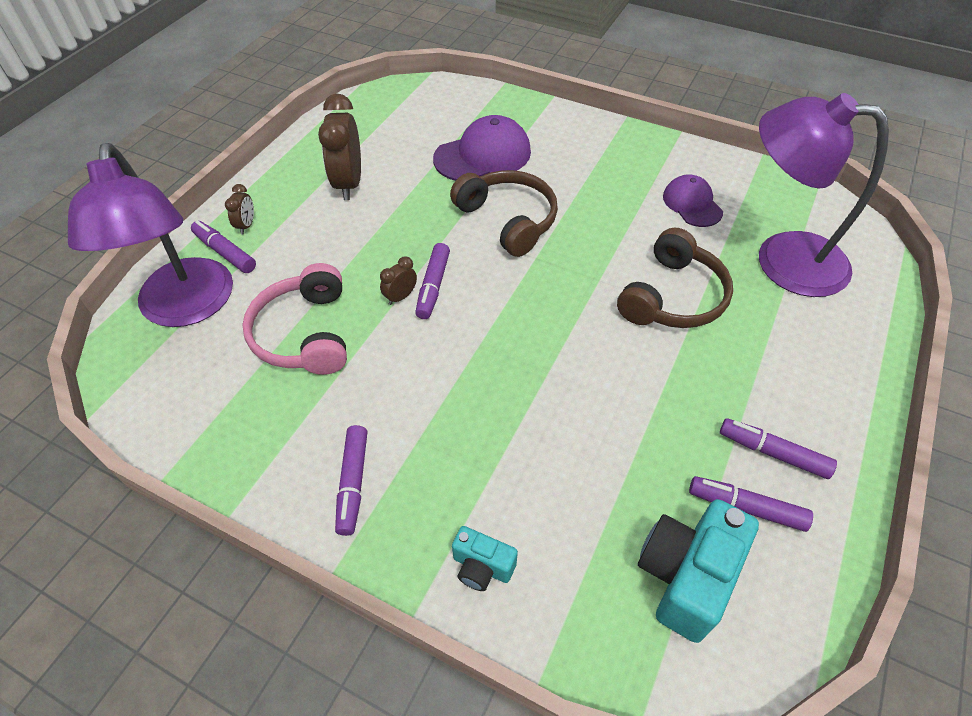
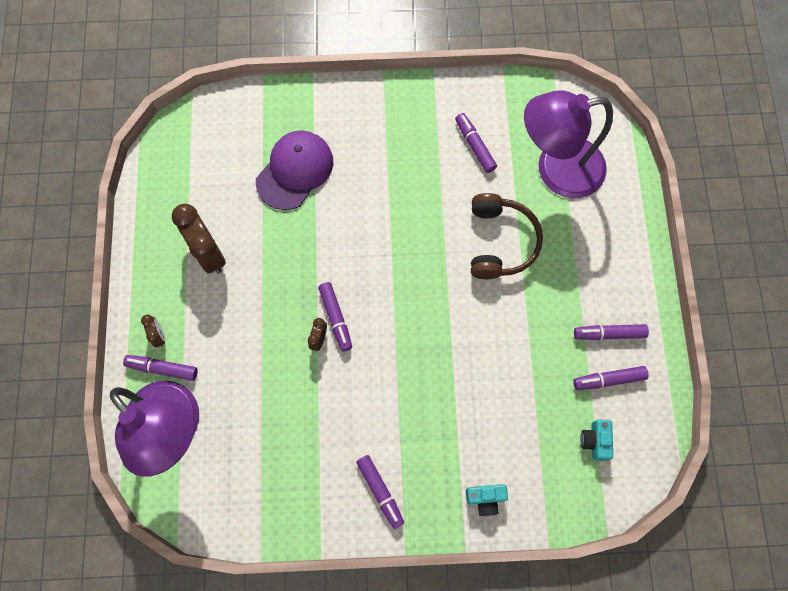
camera: 30 degrees left, 20 degrees up
(305, 333) = (273, 404): pink headphones -> none
(508, 220) = (352, 228): brown headphones -> none
(686, 576) = (595, 441): turquoise camera -> turquoise camera, size x0.54
(692, 204) = (475, 145): purple cap -> purple marker

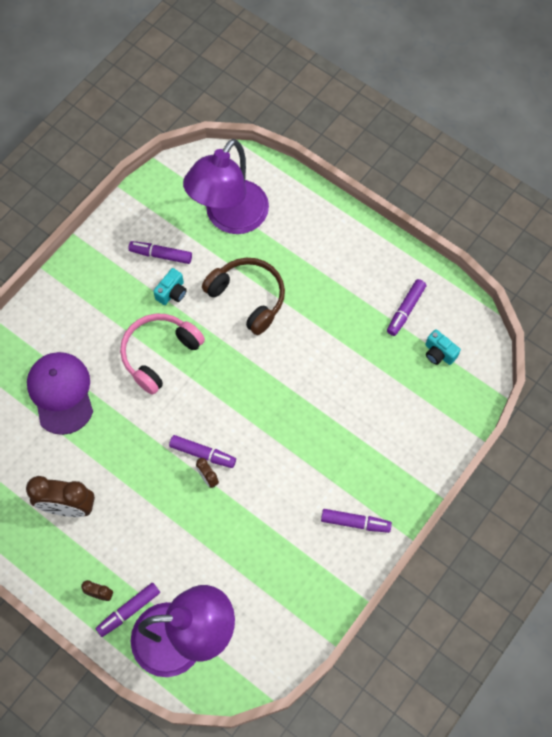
camera: 50 degrees left, 5 degrees down
(390, 215) = (159, 354): none -> pink headphones
(485, 498) = (418, 456): turquoise camera -> turquoise camera (172, 293)
(609, 333) = (375, 283): purple marker -> none

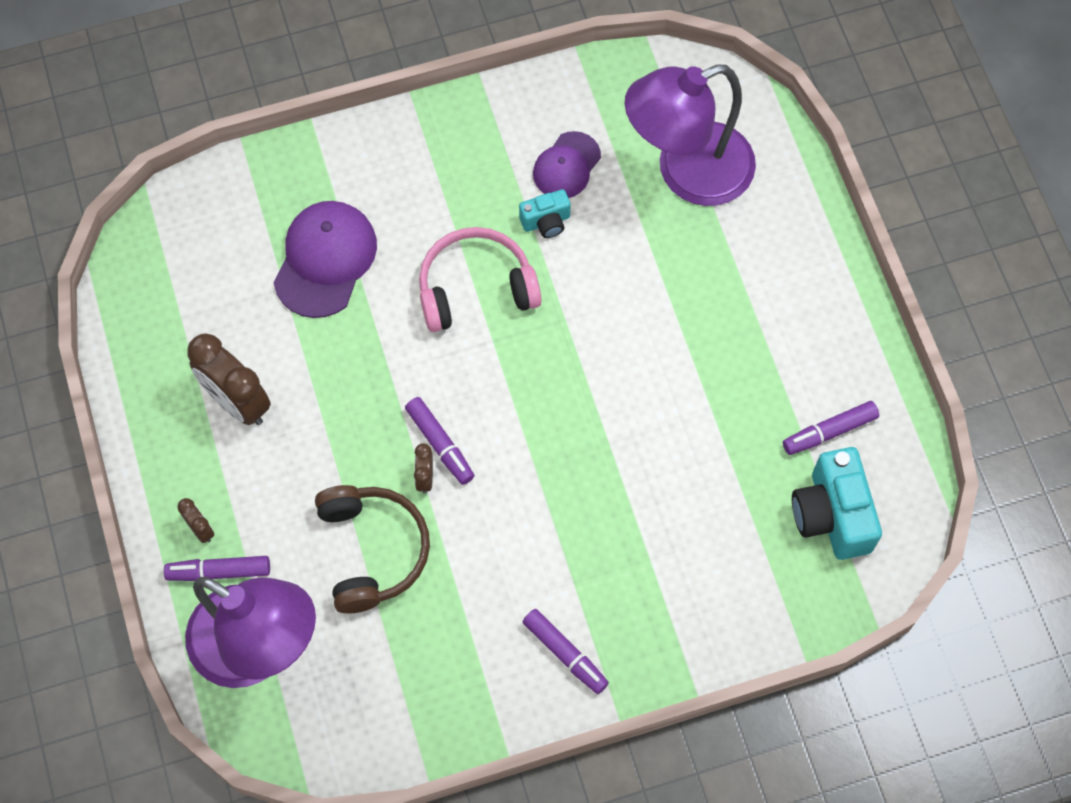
camera: 35 degrees right, 0 degrees up
(161, 255) = (566, 166): purple marker -> purple cap
(248, 297) = (636, 287): brown headphones -> brown headphones (372, 550)
(439, 353) = (832, 515): turquoise camera -> turquoise camera, size x1.86

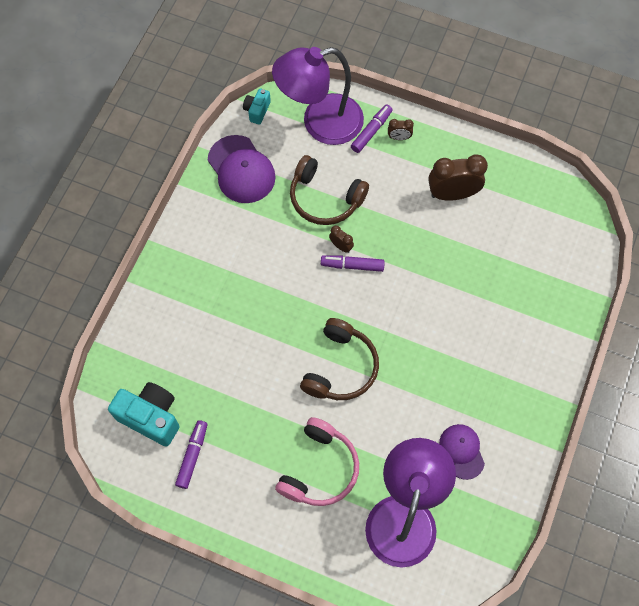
camera: 130 degrees right, 0 degrees up
(325, 260) = (501, 286): purple cap -> purple cap (241, 170)
(476, 288) = (424, 346): pink headphones -> pink headphones (319, 469)
(546, 222) = (435, 412): turquoise camera -> turquoise camera (257, 111)
(565, 654) = (201, 241): purple marker -> none
(583, 357) = (340, 367): none -> brown headphones

